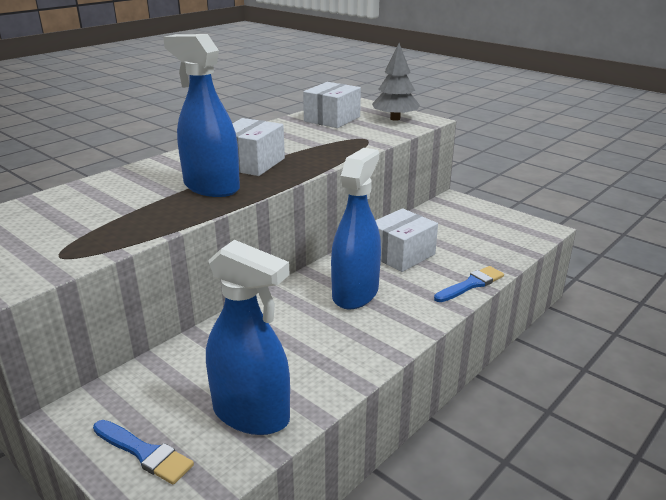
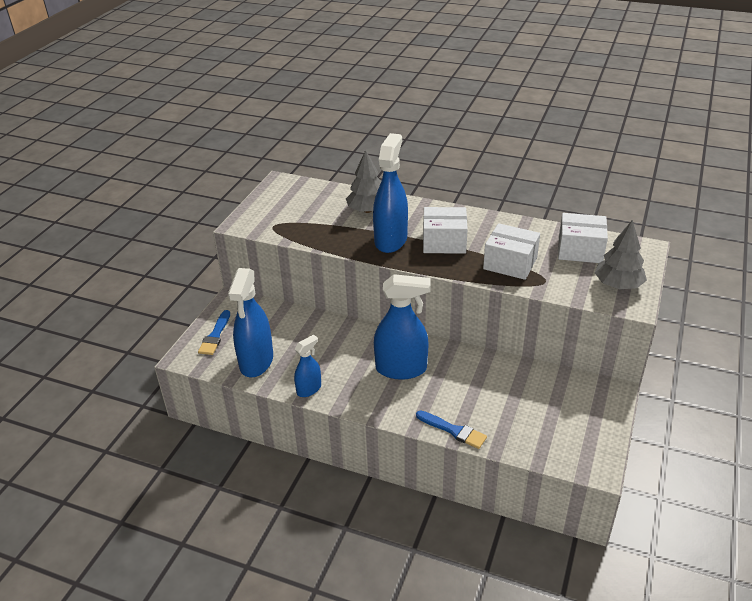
camera: 70 degrees right, 10 degrees up
(127, 188) = (367, 210): none -> grey tree
(346, 372) = (309, 389): none -> blue spray bottle
(401, 254) = (475, 379): white box -> white box (510, 263)

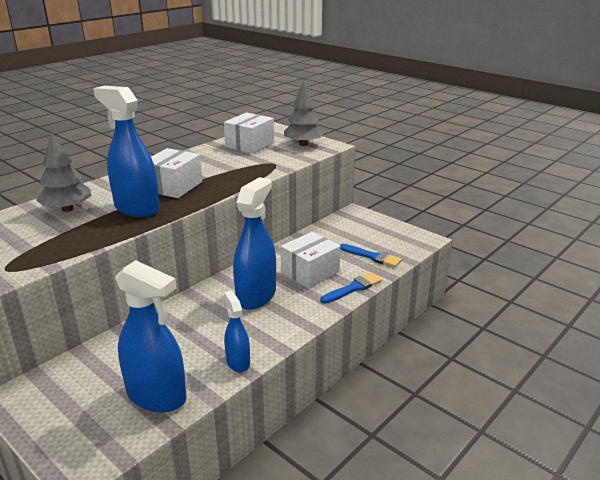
camera: 70 degrees left, 10 degrees down
(215, 335) = (68, 426): blue brush -> blue brush (372, 257)
(510, 263) = (237, 169): white box -> white box (310, 272)

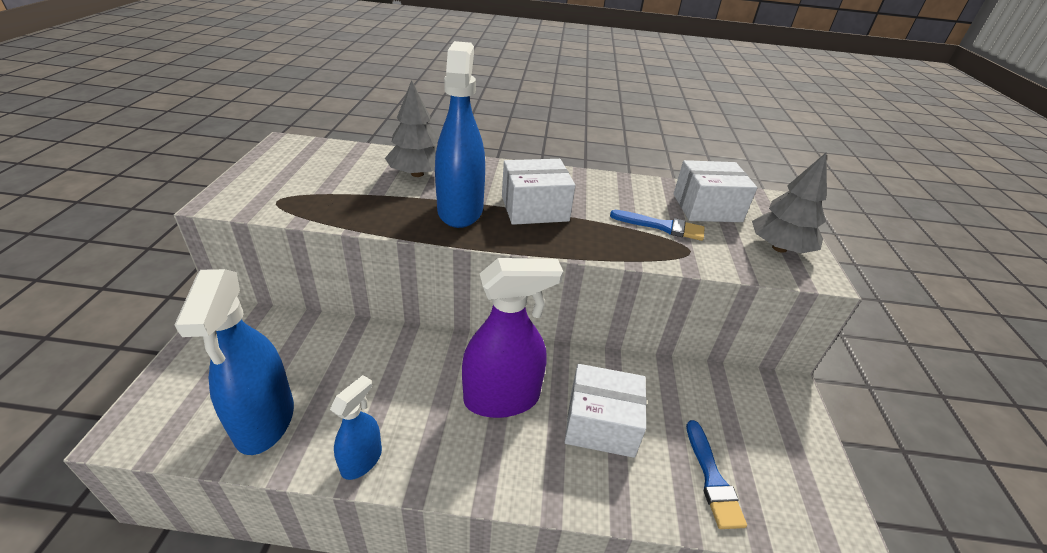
camera: 50 degrees right, 10 degrees up
(256, 296) = (502, 398): blue spray bottle -> purple spray bottle
(353, 288) = (613, 500): blue brush -> blue brush (662, 226)

